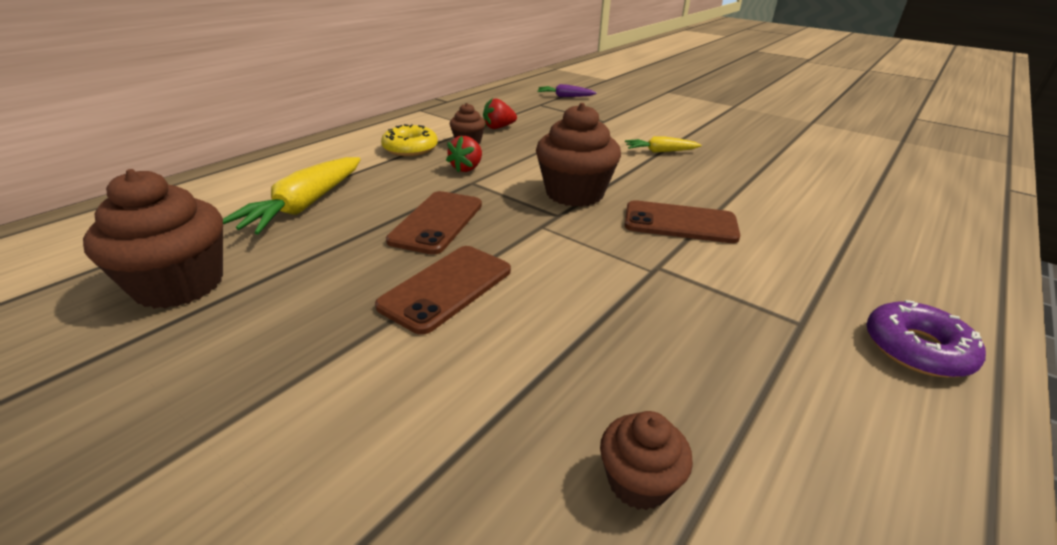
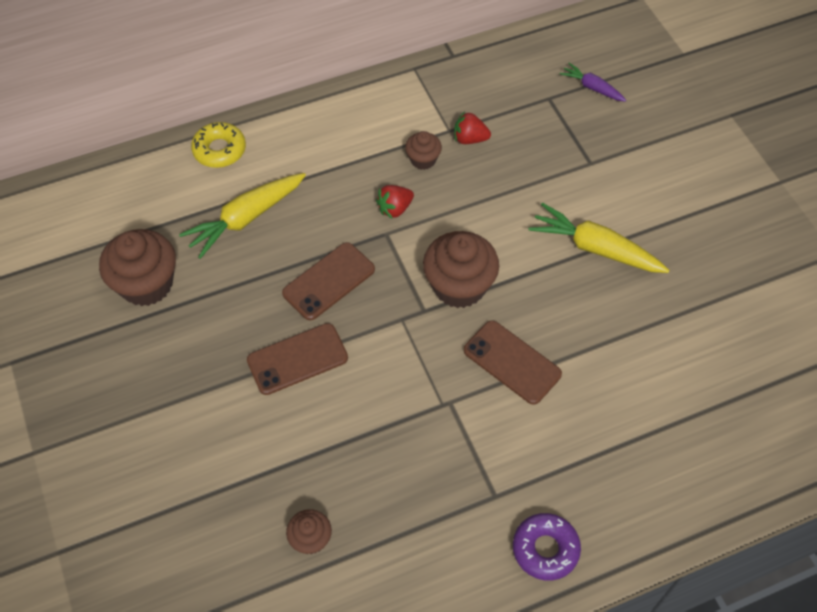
camera: 30 degrees right, 25 degrees up
(410, 148) = (365, 152): yellow donut -> yellow donut (219, 150)
(660, 151) = (595, 248): yellow carrot -> yellow carrot, size x1.79

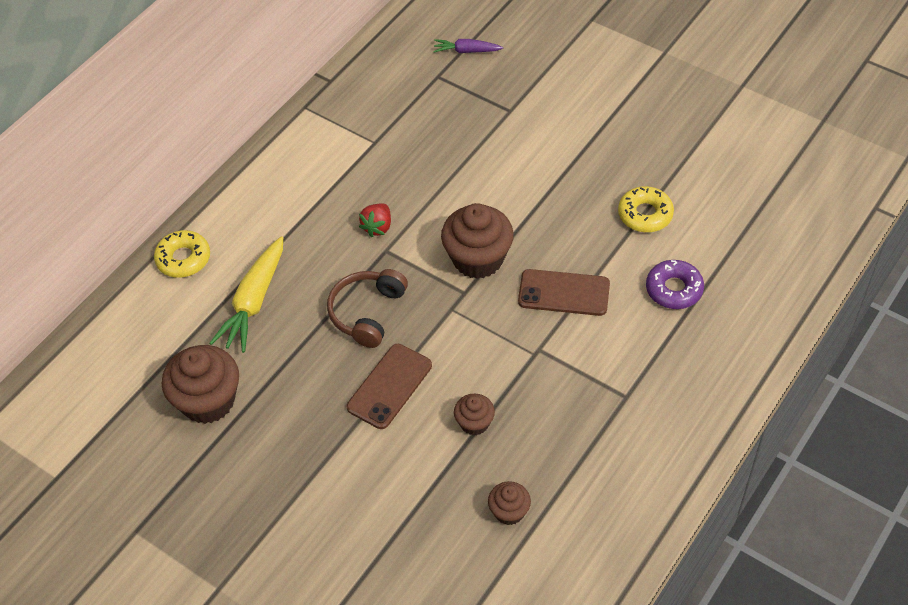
camera: 30 degrees left, 5 degrees down
(329, 281) = (367, 313): brown phone -> brown headphones
(423, 159) = (370, 176): brown cupcake -> brown cupcake (474, 423)
(470, 139) = (397, 140): red strawberry -> none
(545, 549) = (691, 412): purple donut -> purple donut (674, 289)
(595, 248) = (563, 174): yellow carrot -> none
(644, 330) = (645, 214): none -> yellow donut

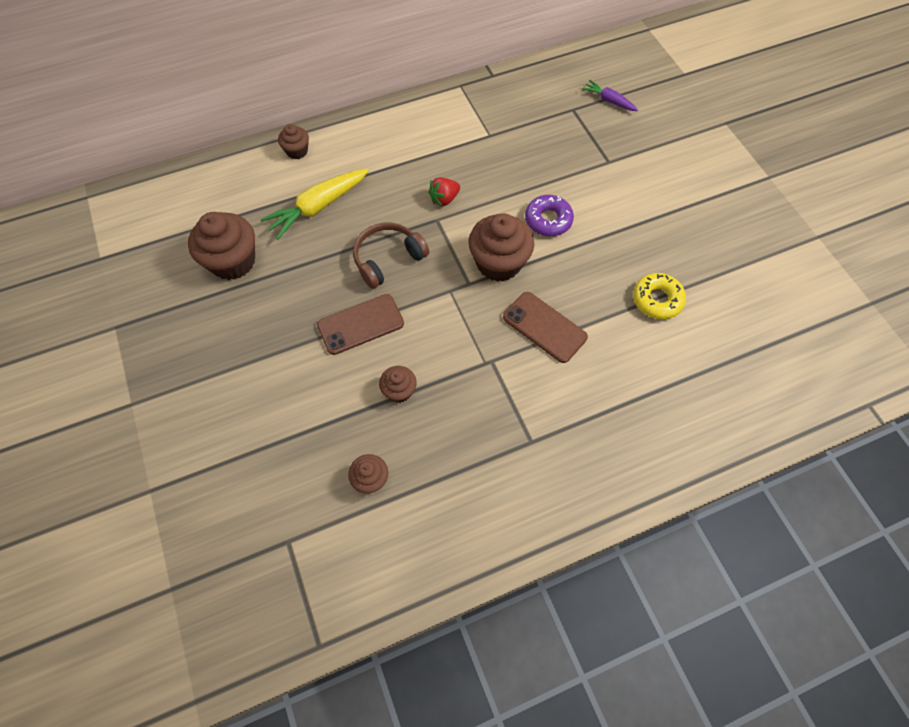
camera: 30 degrees right, 10 degrees up
(183, 259) = (297, 151): yellow donut -> brown cupcake
(674, 289) = (636, 375): purple donut -> purple donut (548, 220)

